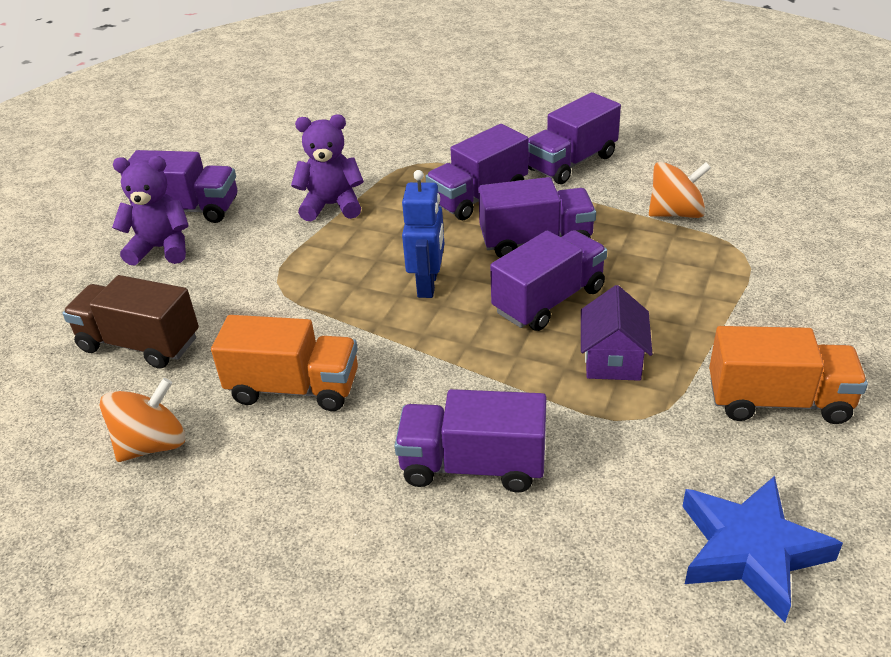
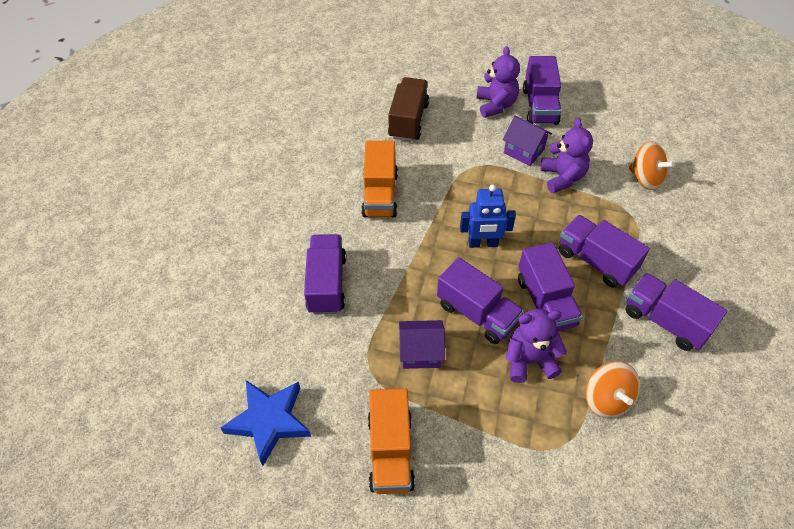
camera: 80 degrees right, 15 degrees up
(152, 444) = (335, 147): orange spinning top -> orange spinning top (645, 178)
(269, 232) = (524, 151): none -> purple house
(625, 263) = (529, 360): none -> purple teddy bear

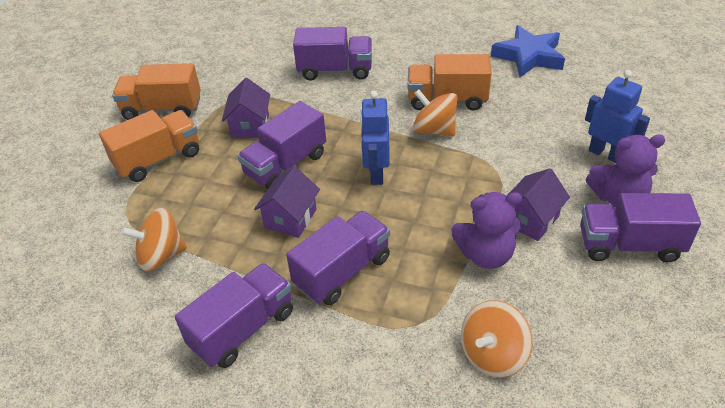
camera: 95 degrees right, 10 degrees down
(269, 421) = (210, 49): blue star -> blue star (529, 56)
(408, 120) = (568, 119): brown truck -> none
(423, 204) = (434, 130): none -> orange spinning top
(449, 105) = (606, 154): none -> blue robot
(478, 434) = (158, 159): none -> orange truck
(529, 360) = (222, 199): purple teddy bear -> none
(545, 302) = (290, 218): purple truck -> purple house

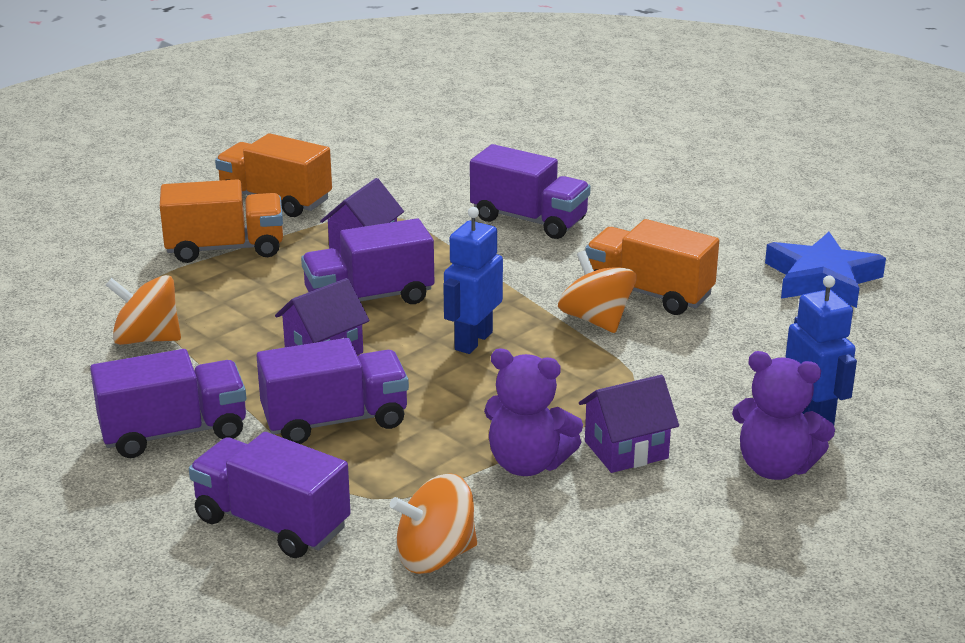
camera: 25 degrees right, 15 degrees down
(629, 245) = (733, 518): purple truck -> purple truck (272, 523)

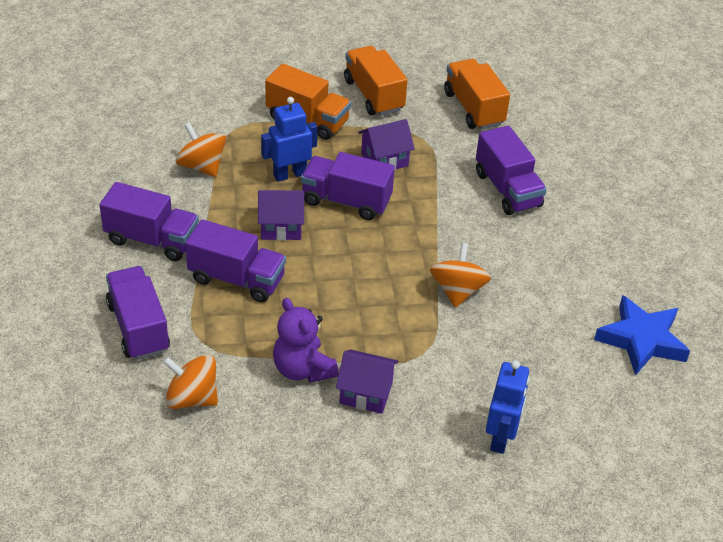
camera: 35 degrees right, 15 degrees up
(473, 341) = (369, 266): blue robot -> blue robot (289, 174)
(648, 293) = (514, 288): orange truck -> orange truck (474, 108)
(775, 467) = (435, 458): purple teddy bear -> none

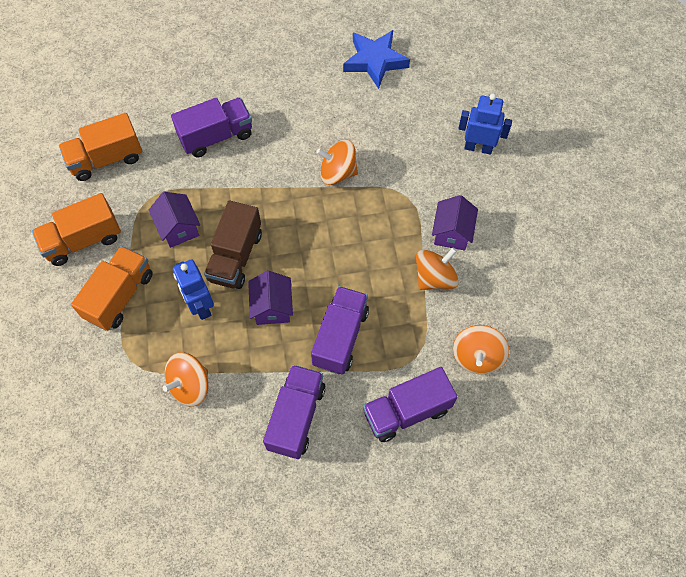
camera: 90 degrees left, 20 degrees up
(303, 369) = (434, 278): purple teddy bear -> orange spinning top
(346, 201) = (235, 257): purple truck -> brown truck

